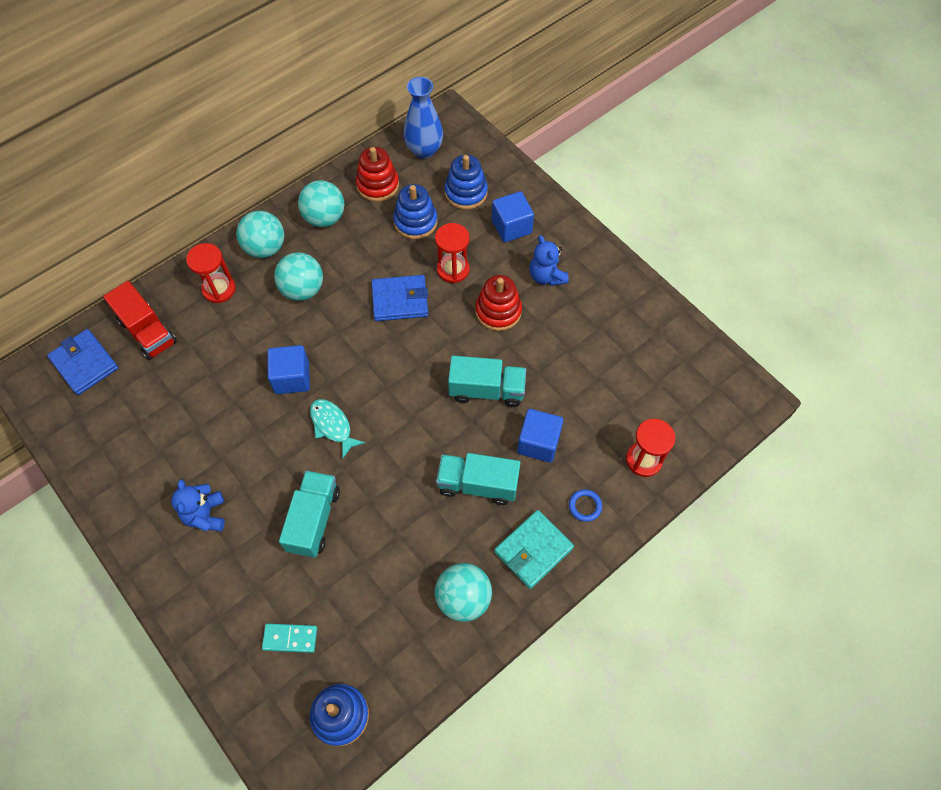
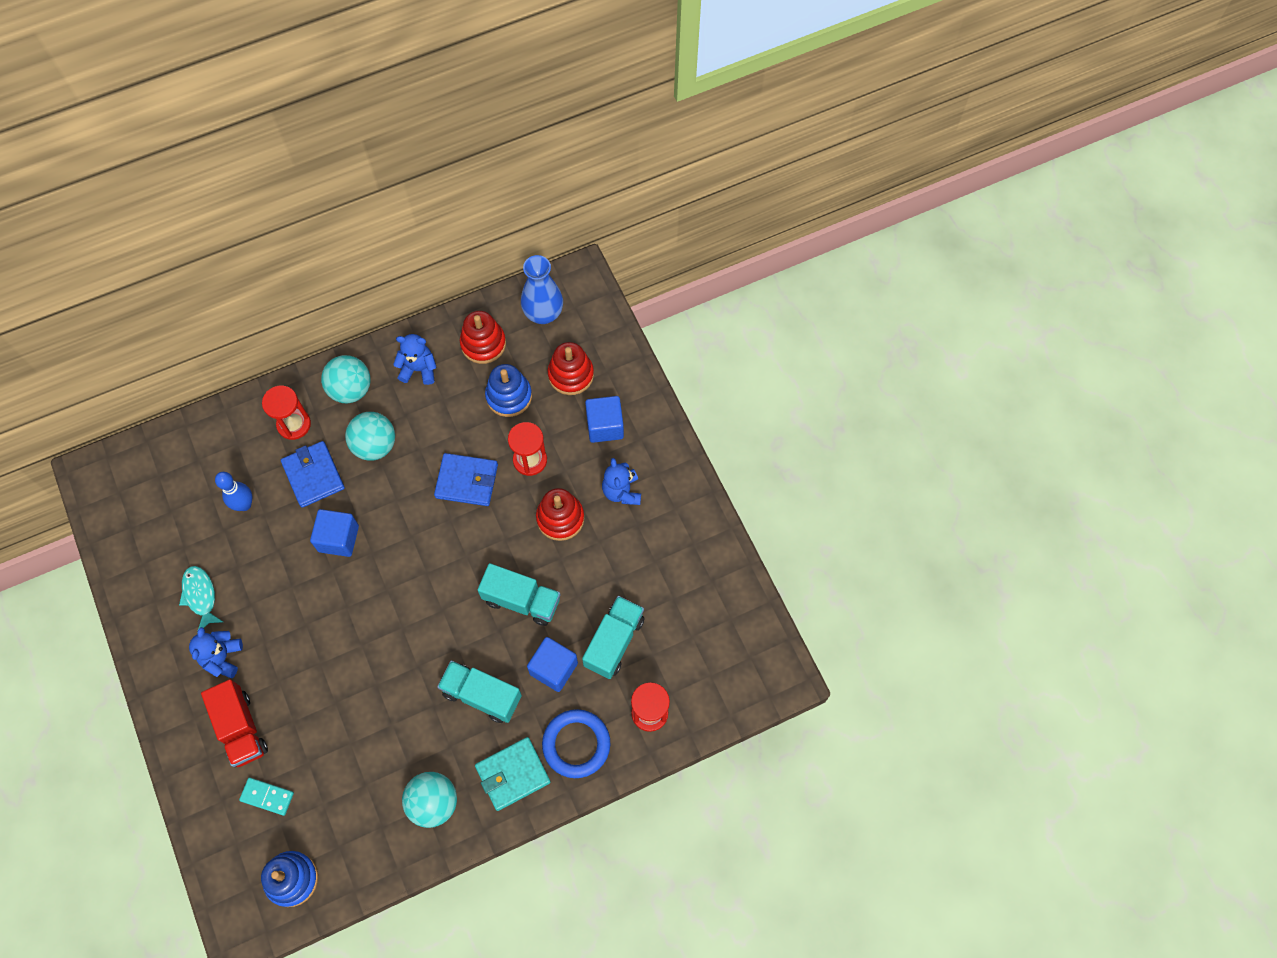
camera: 15 degrees right, 5 degrees up
(84, 363) = (148, 473): blue wallet -> blue wallet (313, 475)
(148, 332) = (215, 454): red truck -> red truck (241, 728)
(189, 369) = (244, 504): none -> blue bowling pin
(314, 520) = (319, 689): turquoise truck -> turquoise truck (614, 642)
(324, 218) = (419, 369): turquoise ball -> blue teddy bear
(332, 426) = (363, 599): turquoise fish -> turquoise fish (200, 596)
(466, 193) = (571, 375): blue stacking toy -> red stacking toy
(585, 506) = (576, 744): blue ring -> blue ring, size x2.05

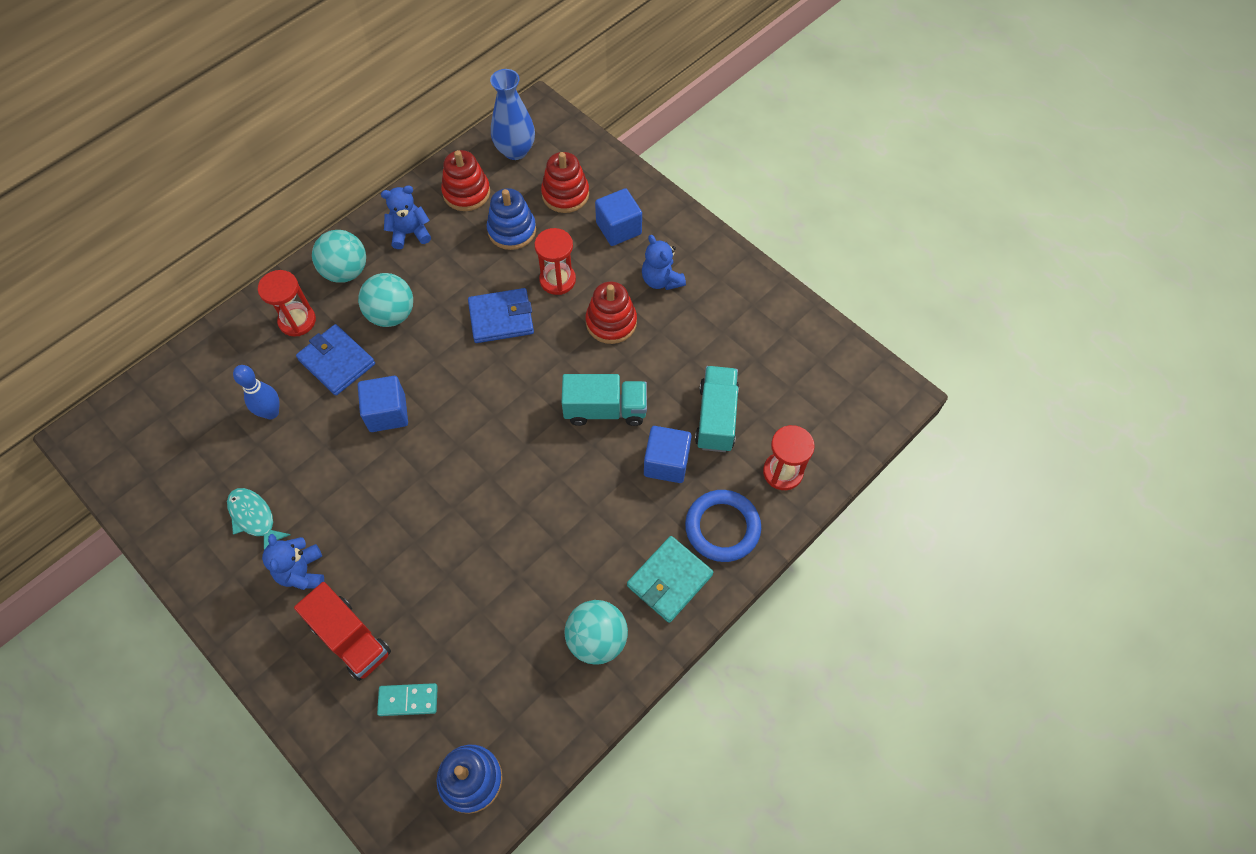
camera: 20 degrees left, 5 degrees down
(482, 695) = (603, 513): turquoise truck -> none

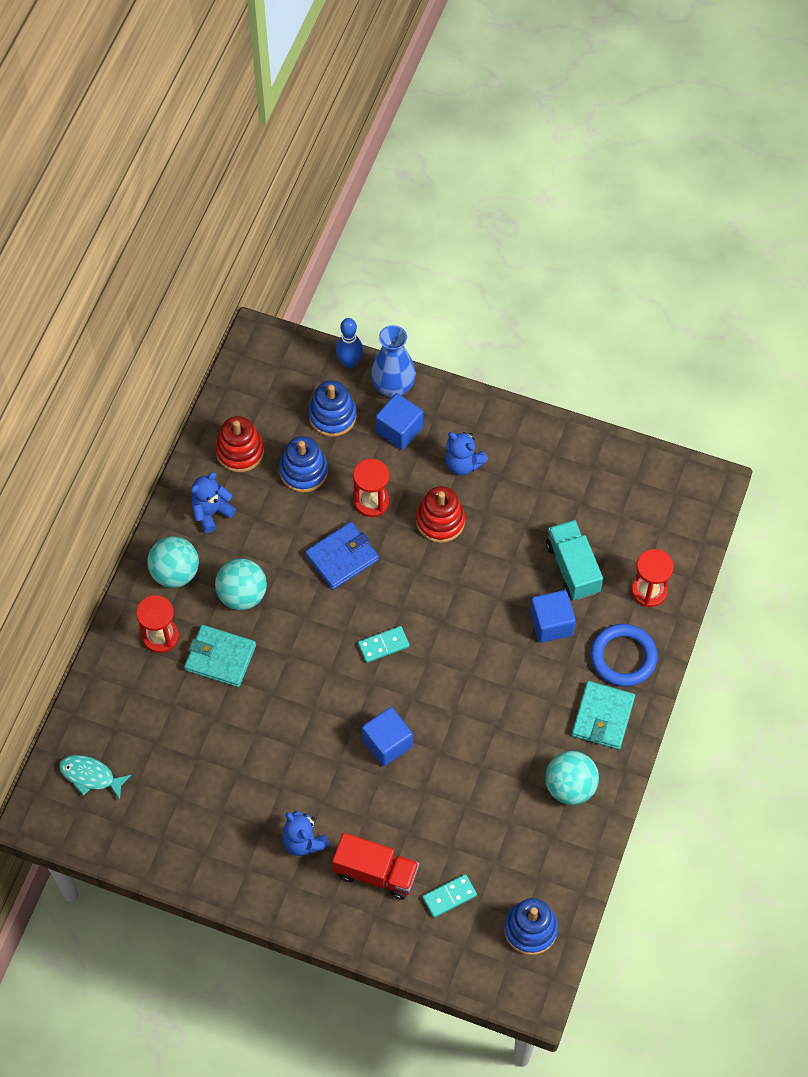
camera: 25 degrees left, 0 degrees up
(254, 518) = (235, 817): turquoise fish -> turquoise fish (90, 776)
(271, 412) = (191, 726): blue bowling pin -> blue bowling pin (350, 362)
(337, 362) = (220, 657): blue wallet -> turquoise wallet
(387, 413) = (293, 682): blue cube -> blue cube (387, 743)
(492, 414) = (383, 645): none -> turquoise domino
(515, 150) = (261, 390): blue vase -> blue vase (393, 387)
(565, 194) = (332, 416): red stacking toy -> blue stacking toy
(605, 410) = (477, 600): turquoise truck -> none

